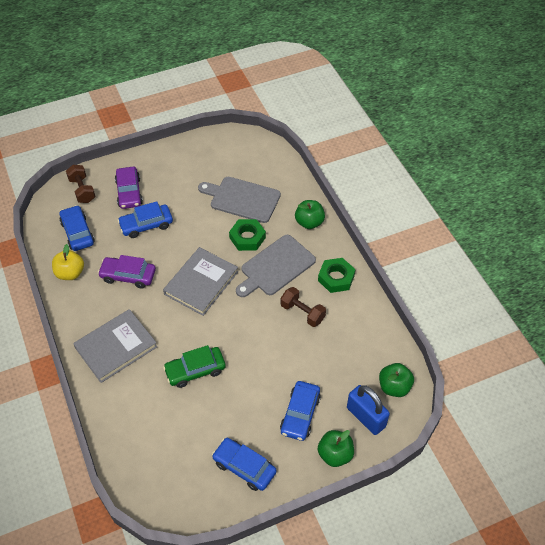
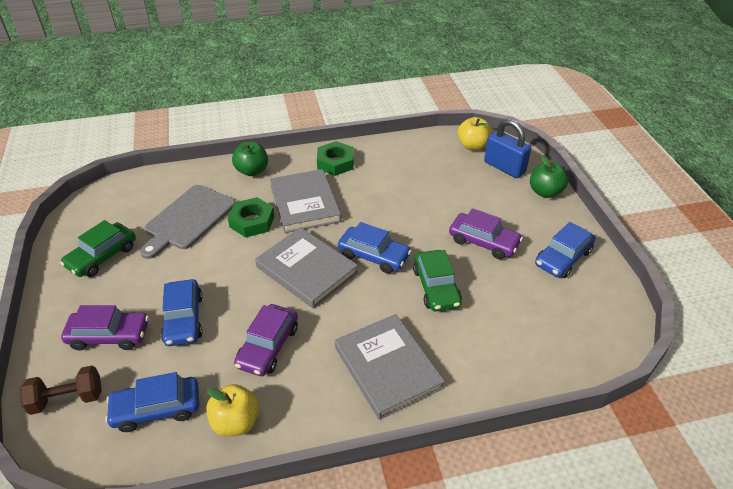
camera: 80 degrees left, 10 degrees down
(196, 165) = (102, 256): none -> green car
(253, 402) = (483, 242): none -> purple car
(276, 267) = (305, 203): grey cutting board -> grey book
(300, 414) = (500, 209): blue car -> blue car (373, 256)
(302, 312) = (374, 191): brown dumbbell -> none
(366, 417) = (504, 167): blue padlock -> blue padlock turned 75 degrees clockwise
(394, 387) = (472, 146): green apple -> yellow apple

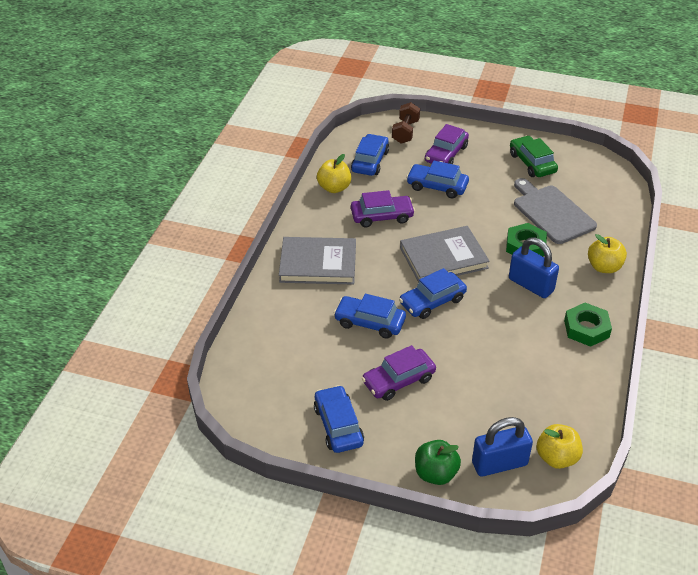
camera: 120 degrees right, 0 degrees up
(252, 171) = (604, 267): green apple -> yellow apple
(268, 346) = (382, 216): purple car -> purple car turned 120 degrees clockwise
(305, 203) = (531, 285): grey book -> blue padlock
(436, 287) = (369, 322): green car -> blue car

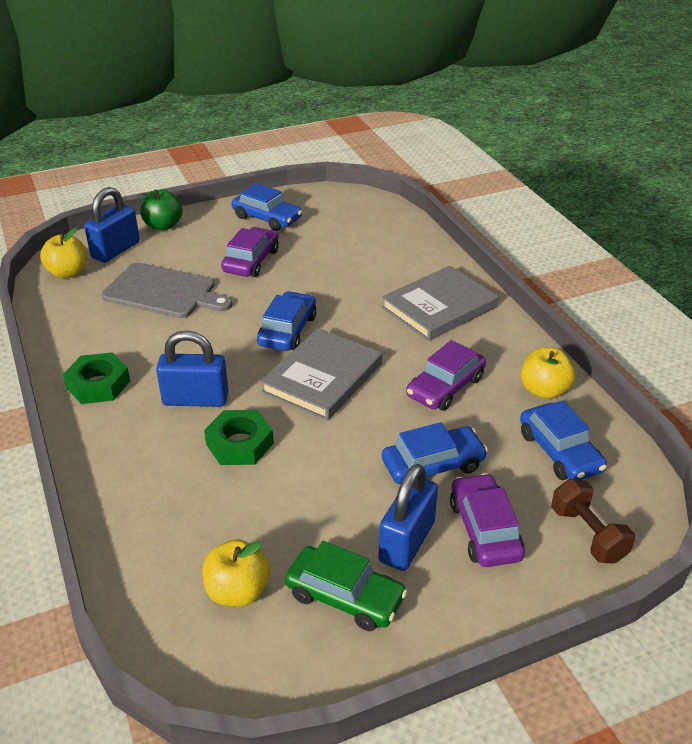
camera: 140 degrees right, 5 degrees down
(369, 322) = (326, 286): blue car -> none
(485, 166) = (407, 542): none -> blue padlock
(551, 212) = (242, 515): grey cutting board -> grey cutting board (163, 292)
(604, 267) = (116, 470): yellow apple -> yellow apple (237, 591)

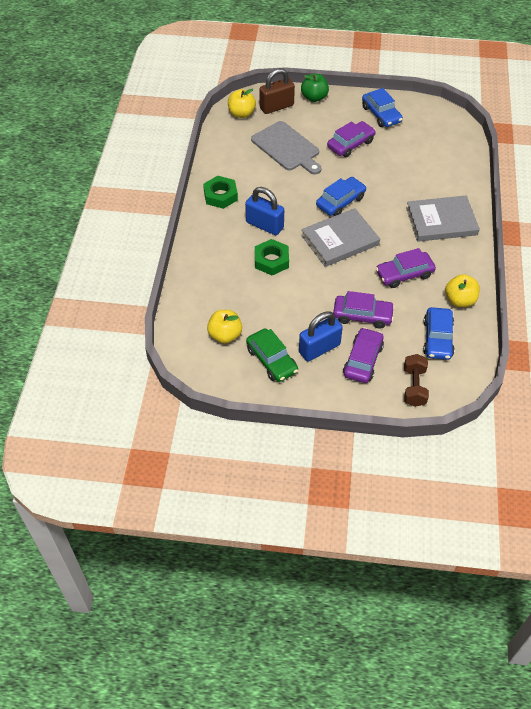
camera: 30 degrees right, 15 degrees up
(116, 250) = (276, 107): blue padlock -> brown padlock
(433, 465) = (362, 315): blue car -> purple car

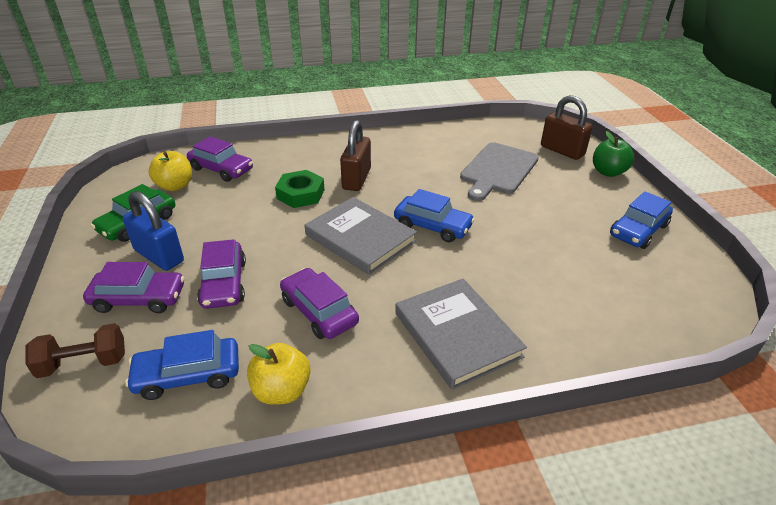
camera: 70 degrees right, 15 degrees down
(220, 195) = (387, 145): green nut -> none
(241, 113) = (526, 133): yellow apple -> none
(264, 225) = (356, 179): blue padlock -> brown padlock
(350, 144) = (550, 215): purple car -> purple car (221, 169)

